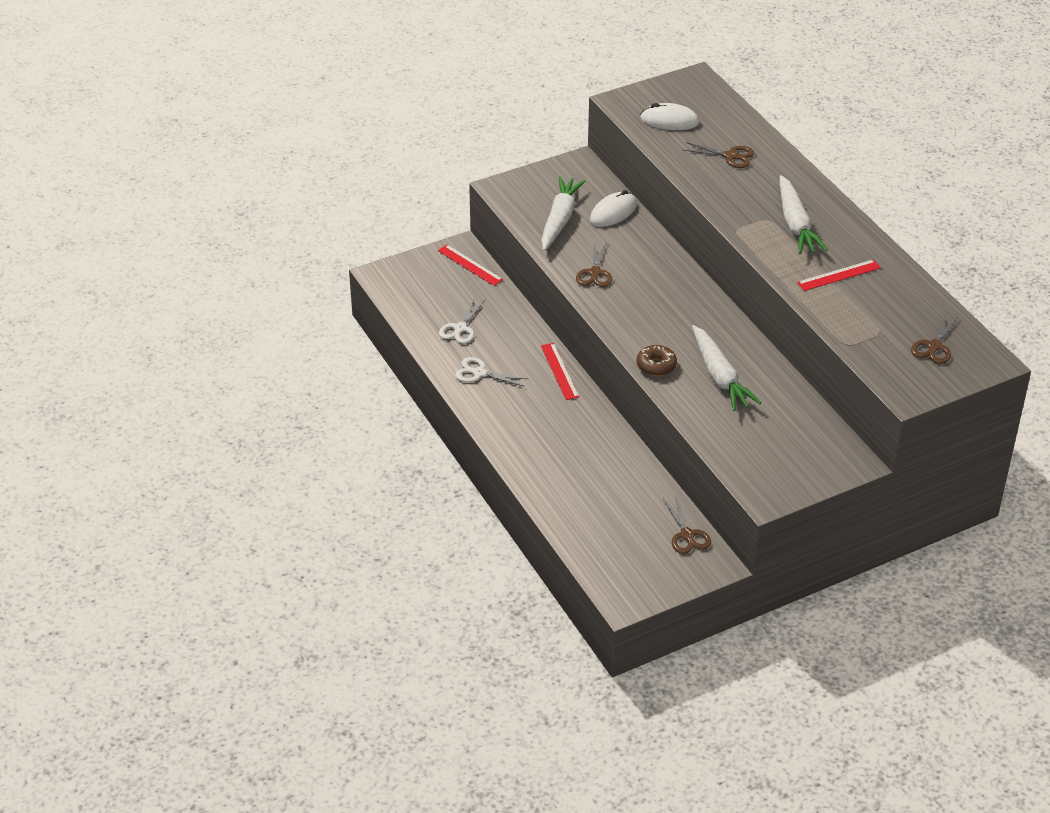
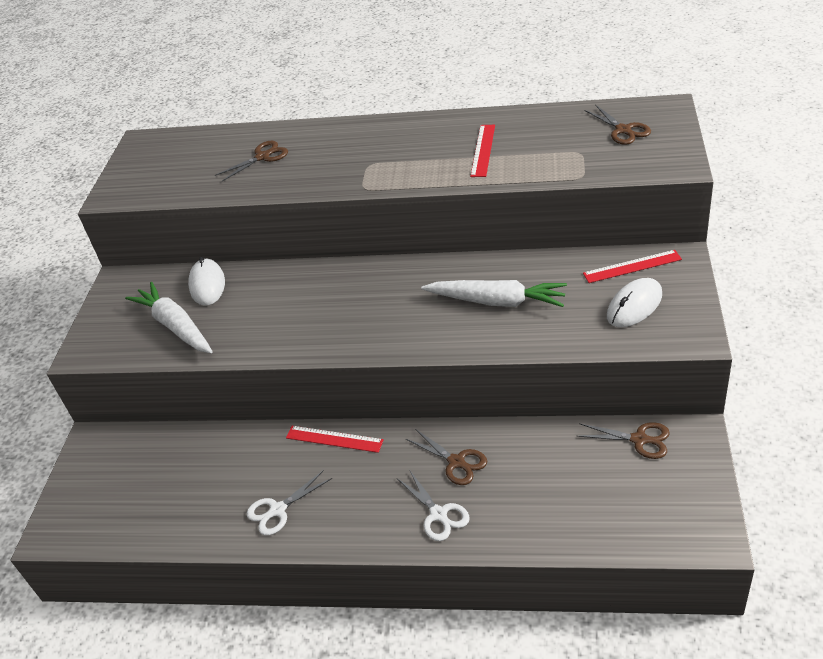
camera: 50 degrees left, 0 degrees up
(460, 328) = (199, 496): white scissors -> white scissors (438, 514)
(470, 265) = (120, 444): red ruler -> red ruler (632, 266)
(595, 273) = (274, 331): brown scissors -> brown scissors (456, 462)
(656, 365) = (444, 340): brown donut -> none
(669, 121) = (174, 175): white mouse -> white mouse (634, 305)
(796, 224) = (392, 151): white carrot -> none

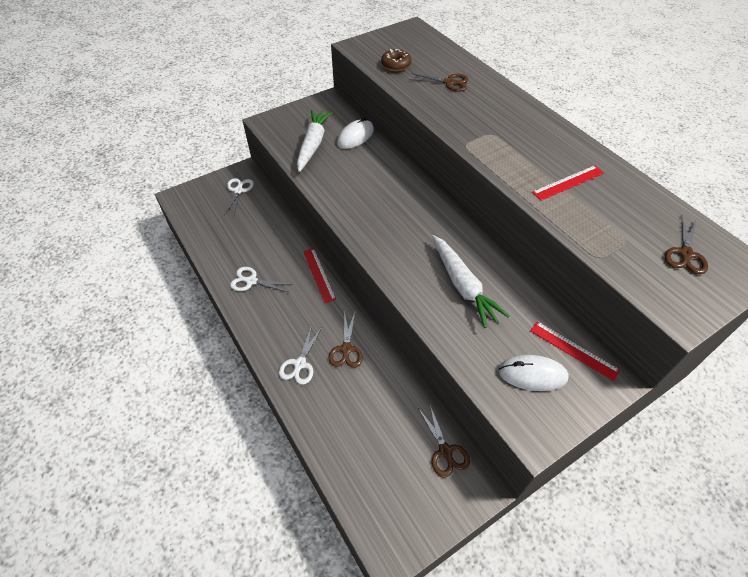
camera: 45 degrees right, 10 degrees up
(118, 460) = (238, 191): none -> white scissors
(185, 180) = (396, 65): none -> brown donut

